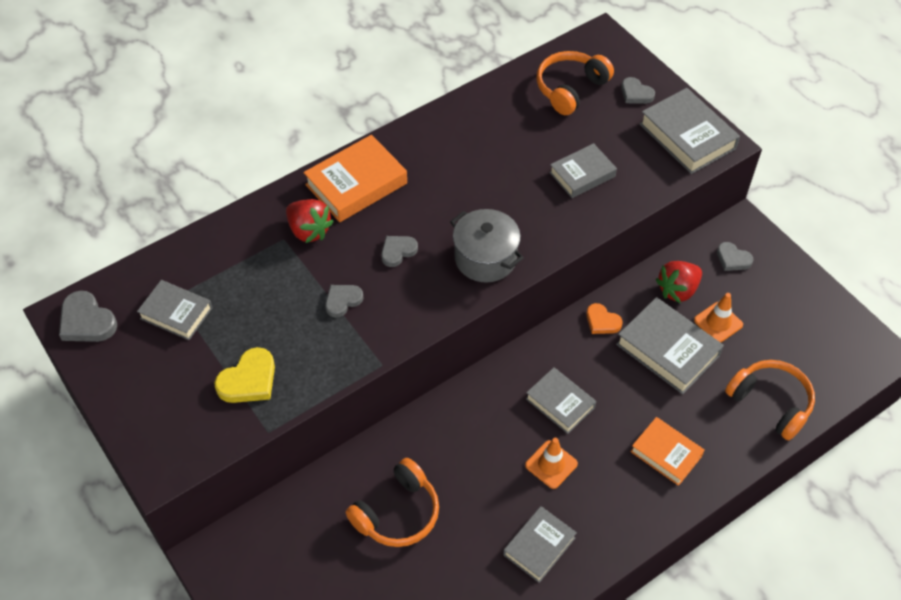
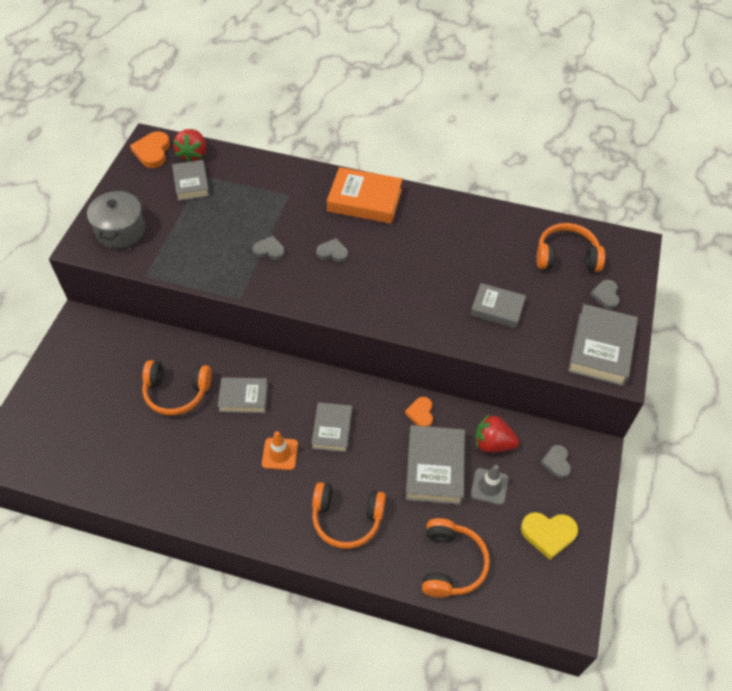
camera: 50 degrees right, 0 degrees up
(87, 321) = (152, 152): grey heart -> orange heart
(249, 380) = (173, 244): yellow heart -> yellow heart (548, 534)
(309, 231) = (306, 202): red strawberry -> red strawberry (193, 154)
(485, 258) = (371, 299): grey pot -> grey pot (120, 231)
(539, 546) = (212, 485): grey book -> grey book (243, 398)
(666, 454) = (346, 519): orange book -> orange headphones
(718, 322) = (489, 486): orange traffic cone -> grey traffic cone

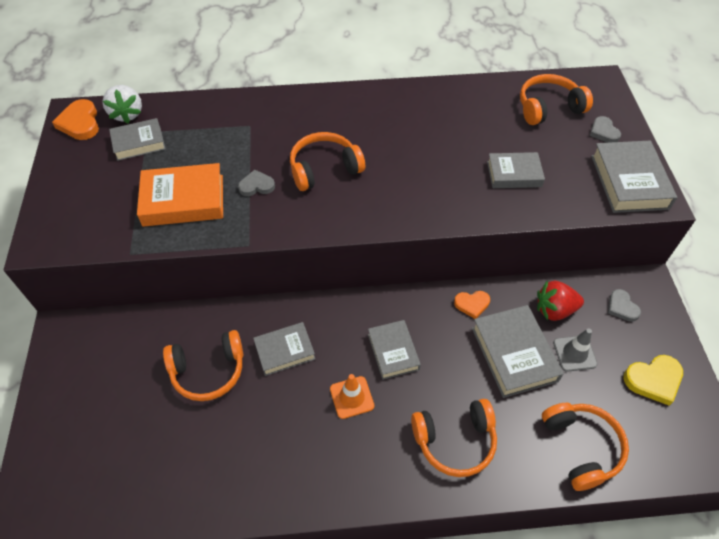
camera: 20 degrees left, 0 degrees up
(120, 231) = (79, 214): grey pot -> none
(191, 183) = (139, 143): grey book -> grey book turned 75 degrees counterclockwise
(193, 154) = (127, 114): red strawberry -> white strawberry
(332, 252) = (324, 169): grey heart -> orange headphones
(364, 200) = (330, 110): orange book -> orange book (183, 200)
(421, 413) = (472, 304): orange heart -> orange heart turned 75 degrees counterclockwise

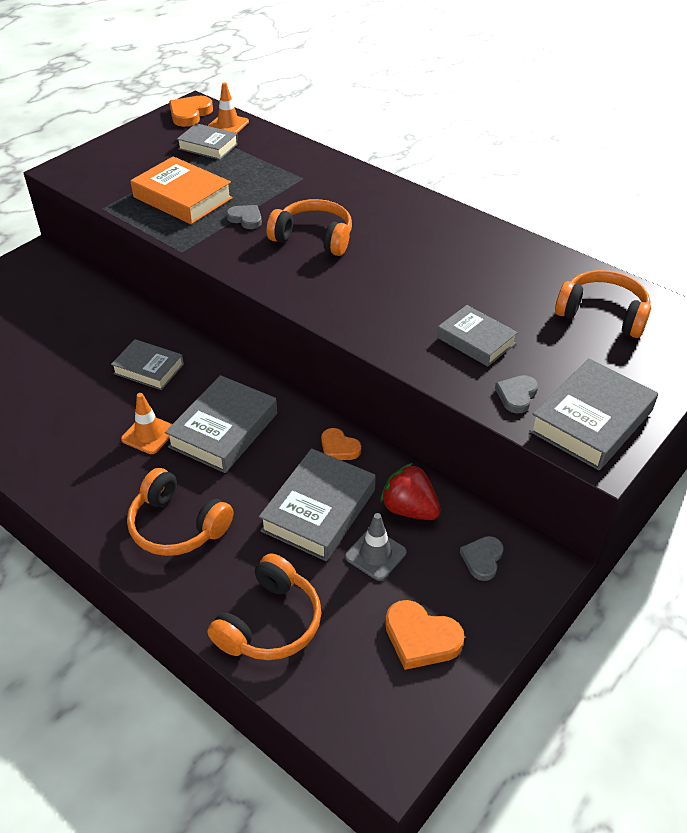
camera: 45 degrees right, 10 degrees down
(127, 114) = (228, 124): white strawberry -> orange traffic cone
(208, 371) = (84, 343): orange headphones -> none
(393, 352) = (223, 430): grey book -> grey book, size x1.53
(603, 132) = (633, 367): grey heart -> grey heart (516, 395)
(653, 380) = (421, 638): yellow heart -> orange heart

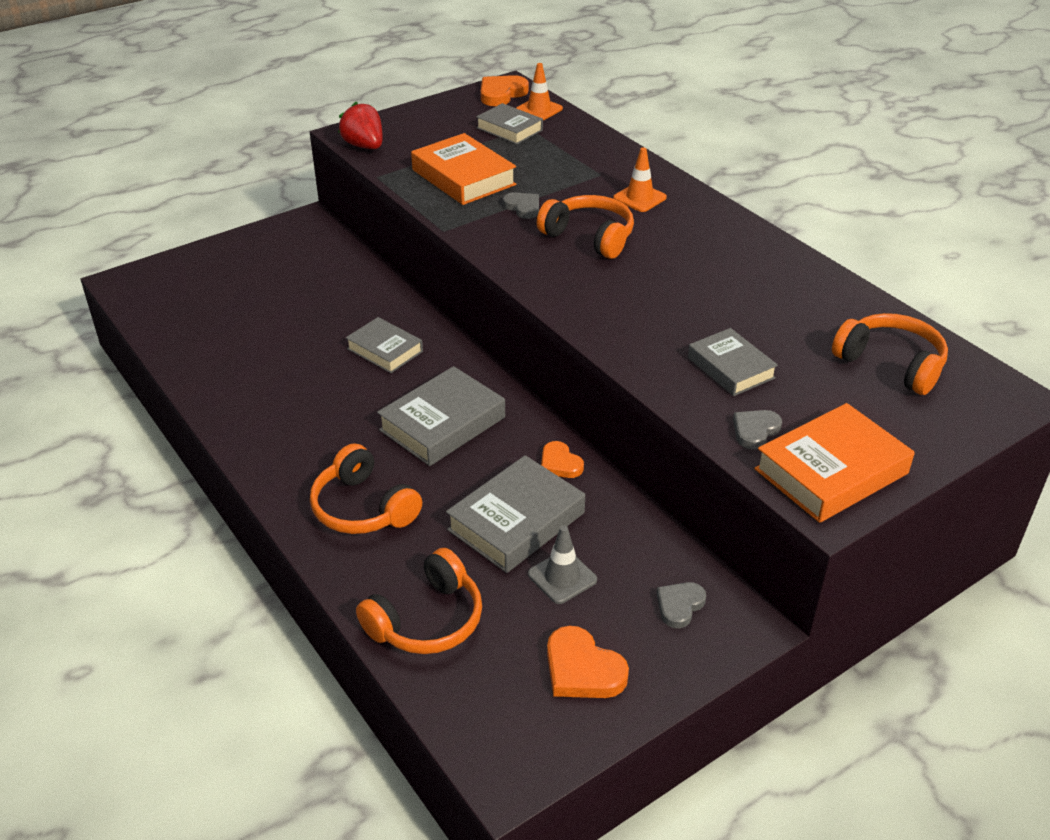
camera: 15 degrees right, 5 degrees down
(149, 434) = (363, 414): orange traffic cone -> orange traffic cone (639, 198)
(409, 509) = (616, 539): red strawberry -> red strawberry (364, 146)
(591, 421) = (831, 471): grey book -> orange book

